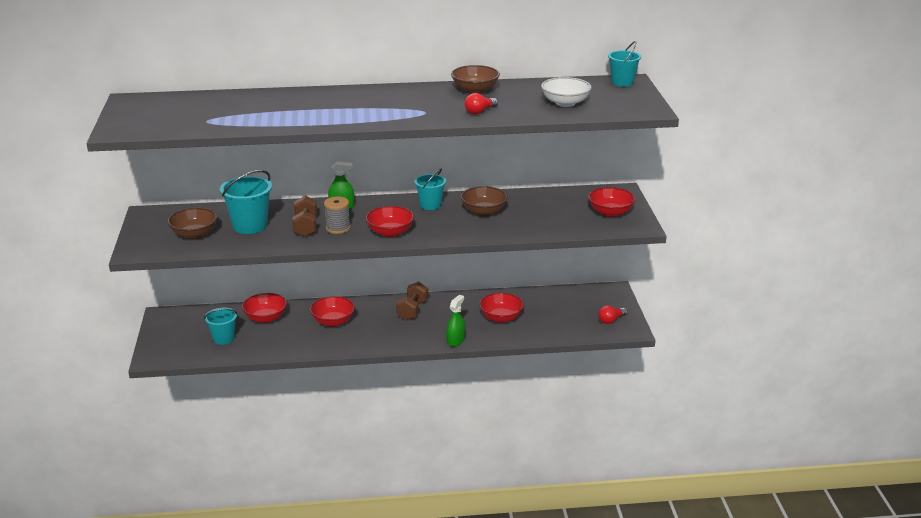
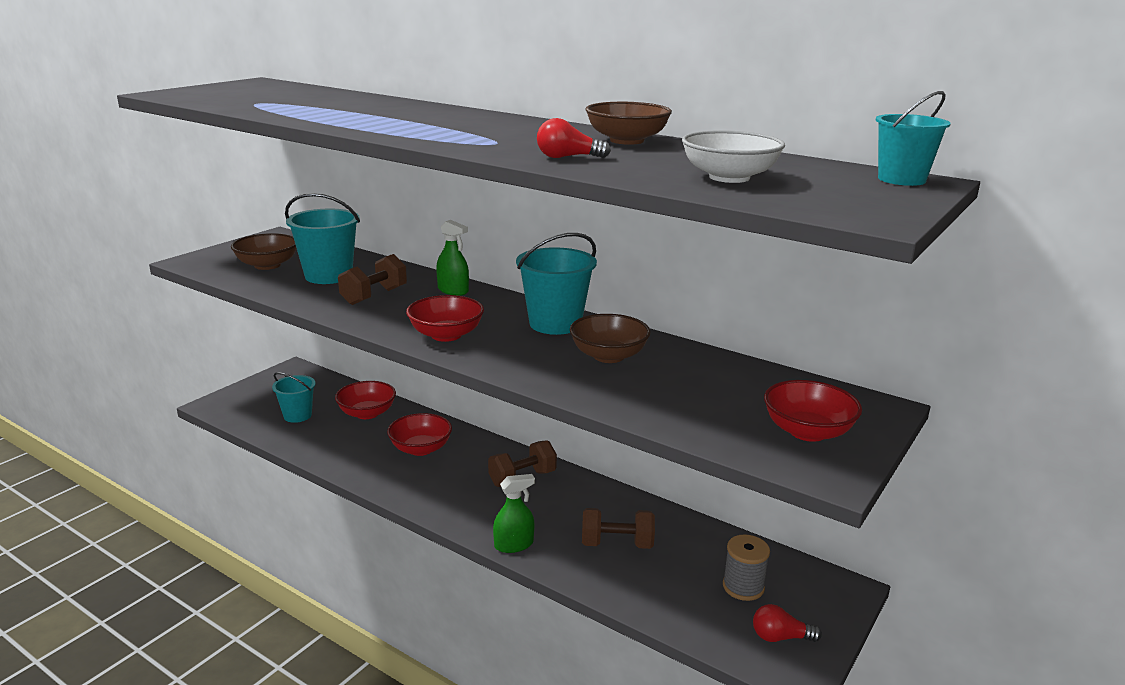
camera: 40 degrees right, 5 degrees down
(338, 228) = (402, 309): grey spool -> grey spool (743, 587)
(430, 205) = (555, 324): turquoise bucket -> turquoise bucket, size x1.54
(501, 318) = (617, 544): red bowl -> brown dumbbell

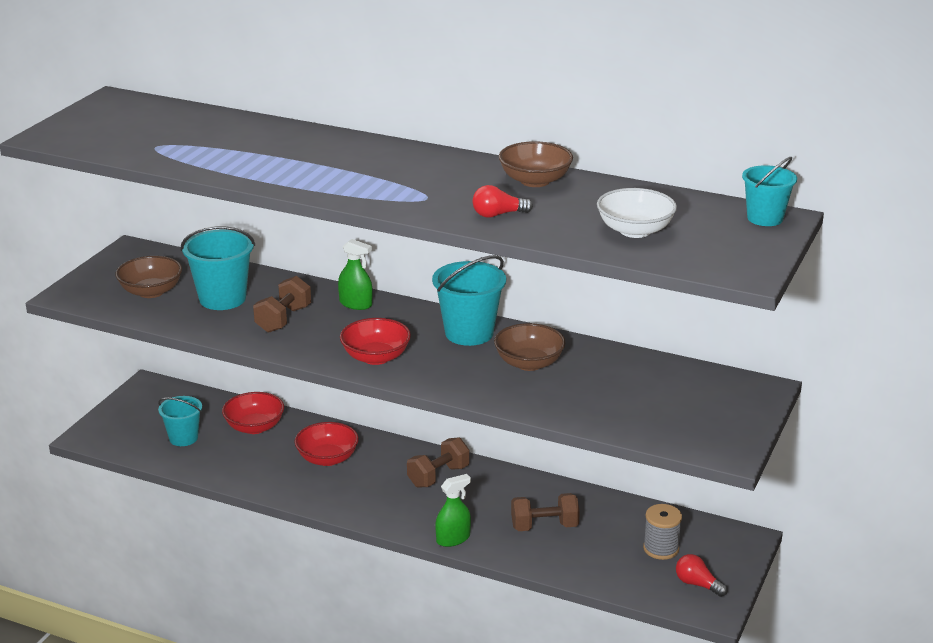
camera: 10 degrees left, 5 degrees up
(780, 637) = (697, 584): red light bulb -> red light bulb turned 45 degrees clockwise
(807, 431) = (708, 417): red bowl -> none

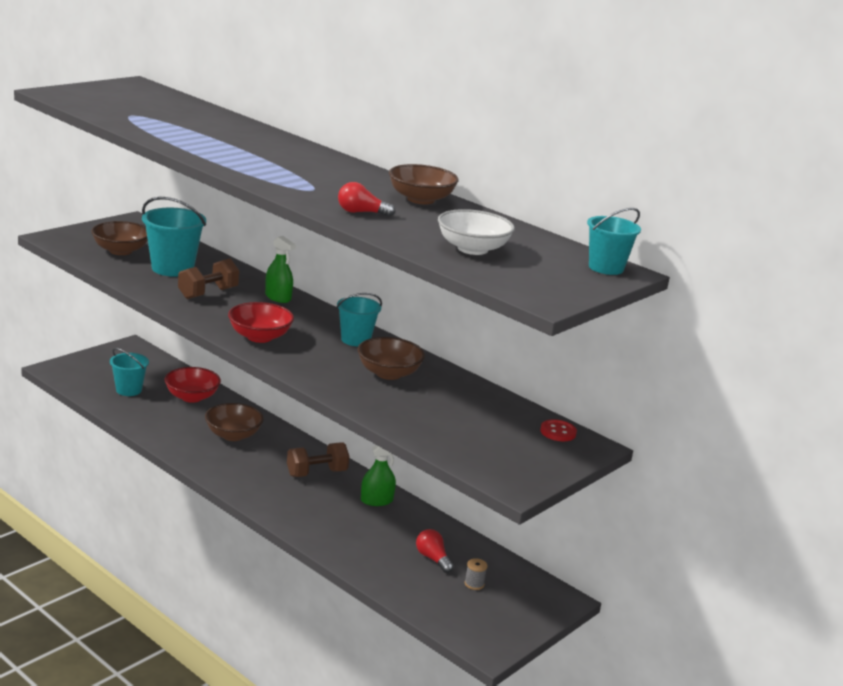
camera: 15 degrees right, 5 degrees down
(327, 458) = (233, 435): red bowl -> brown bowl
(453, 539) = (292, 523): green spray bottle -> green spray bottle (376, 500)
(469, 333) = (355, 340): turquoise bucket -> turquoise bucket, size x0.65
(544, 526) = (380, 536): brown dumbbell -> none
(661, 549) = (474, 584): grey spool -> grey spool, size x0.58
(697, 584) = (487, 622): red light bulb -> red light bulb (433, 559)
(725, 382) = (558, 432): none -> red button

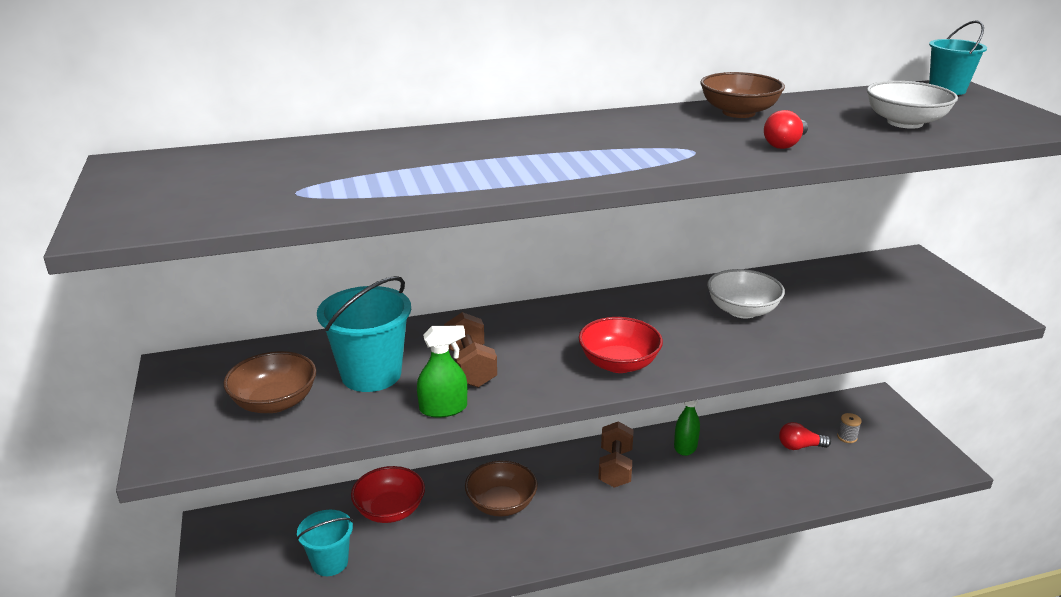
camera: 55 degrees left, 5 degrees up
(278, 297) = (513, 323): green spray bottle -> green spray bottle (443, 408)
(355, 340) = (652, 306): turquoise bucket -> none
(388, 373) = (742, 310): brown bowl -> white bowl
(558, 432) = (885, 264): red button -> none

